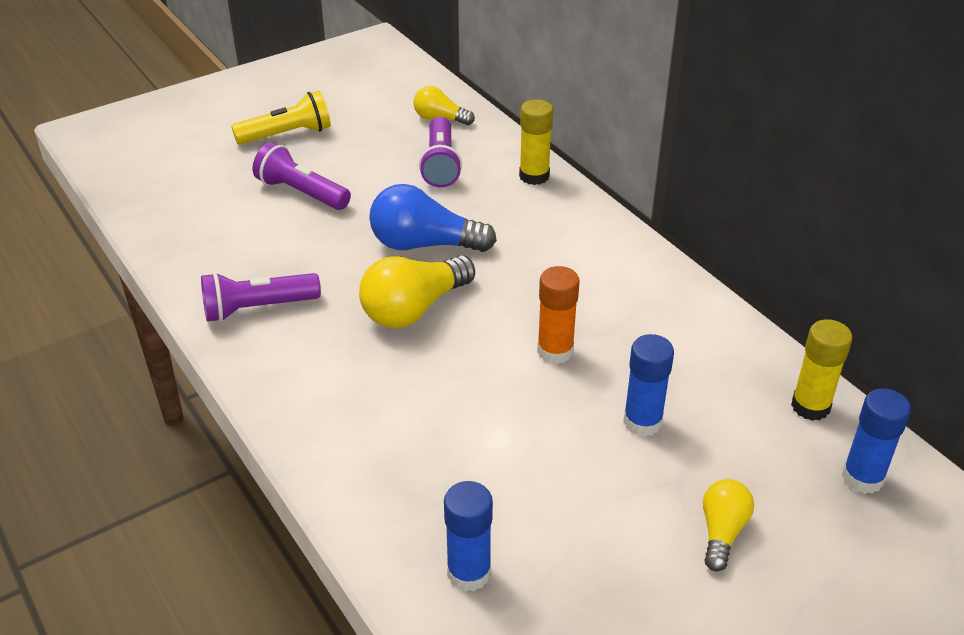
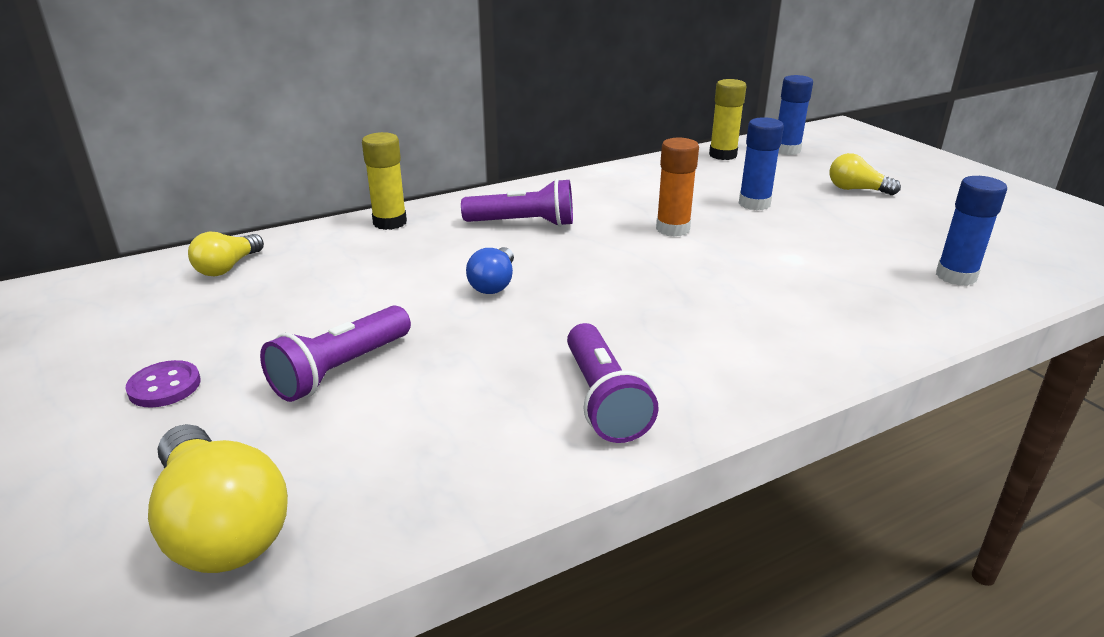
camera: 85 degrees left, 10 degrees down
(287, 134) = (164, 386): yellow flashlight -> purple button
(414, 309) = (609, 292): yellow light bulb -> yellow light bulb (221, 526)
(424, 244) = (494, 284): blue light bulb -> blue light bulb, size x0.59
(441, 164) = (334, 270): purple flashlight -> purple flashlight (523, 223)

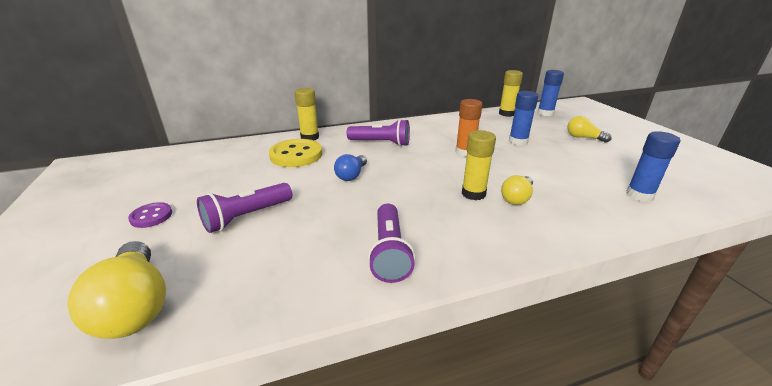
camera: 10 degrees right, 0 degrees up
(228, 267) = (217, 154): yellow light bulb -> yellow light bulb (517, 198)
(379, 256) = (296, 155): none -> yellow button
(706, 296) = (473, 194): none -> yellow glue stick

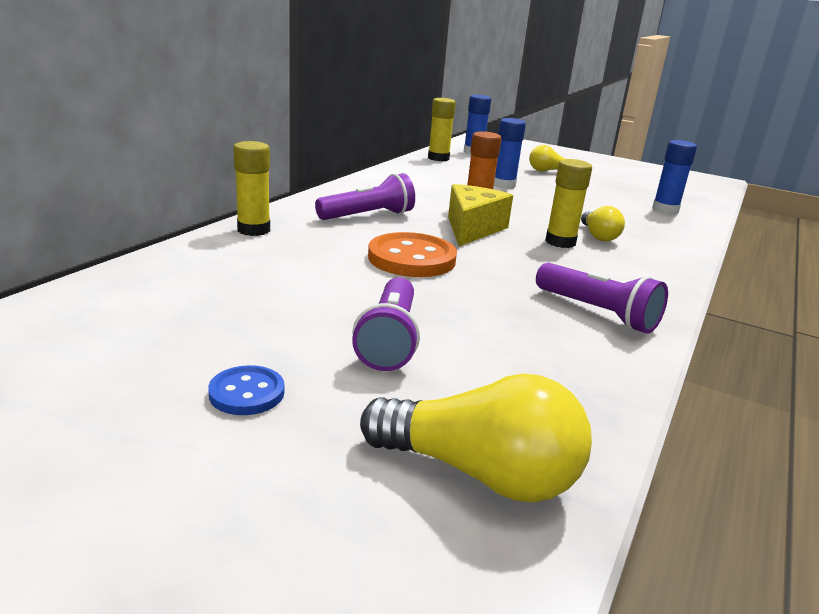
camera: 45 degrees left, 5 degrees down
(151, 216) = (247, 393): purple button -> blue button
(296, 155) = (286, 255): yellow button -> none
(351, 175) = (411, 259): blue light bulb -> orange button
(428, 167) = (472, 229): none -> yellow cheese

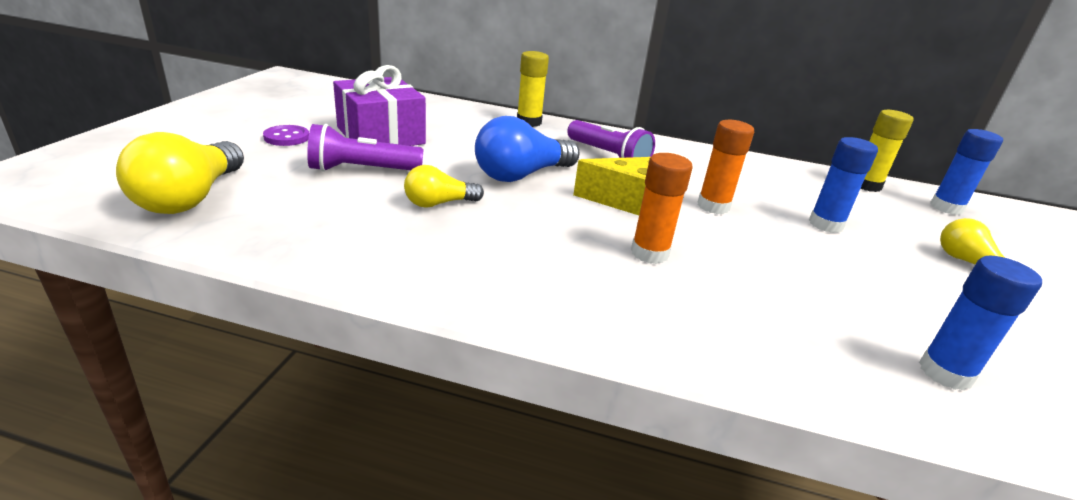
camera: 75 degrees right, 5 degrees up
(247, 393) = (287, 137): blue button -> purple button
(267, 319) = (380, 135): none -> purple gift
(411, 259) = (521, 175): orange button -> blue light bulb
(560, 242) = (649, 253): yellow glue stick -> orange glue stick
(597, 313) = (453, 261): purple flashlight -> none
(598, 236) = (707, 284): yellow light bulb -> yellow light bulb (439, 203)

